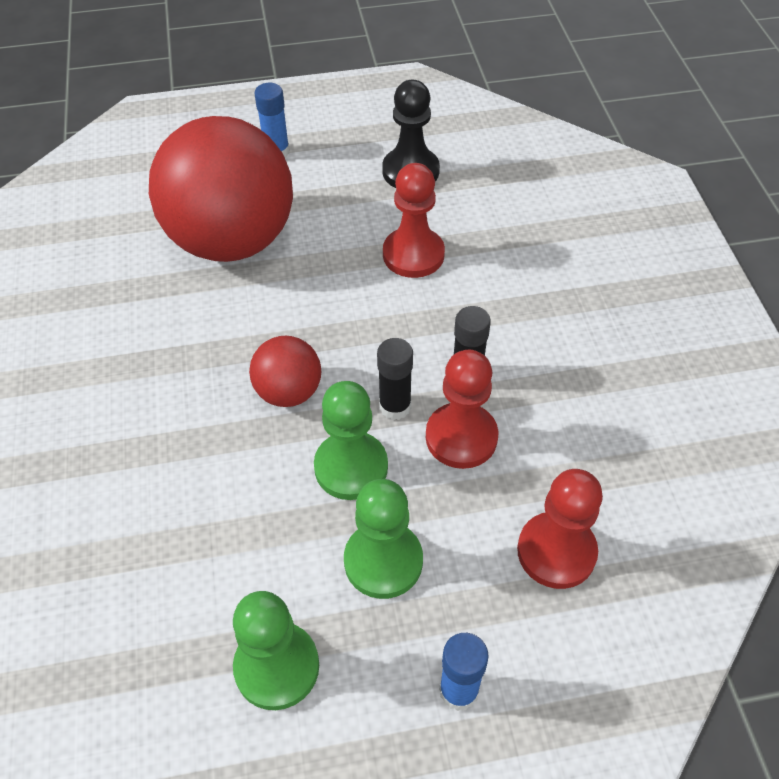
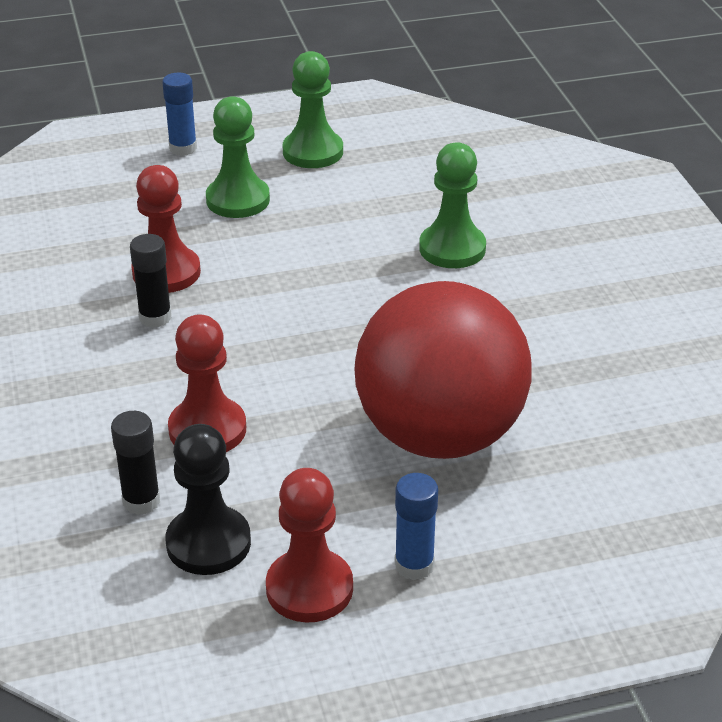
camera: 175 degrees right, 15 degrees down
(288, 392) = (336, 296): red ball -> none
(351, 467) = (269, 249): green pawn -> green pawn (452, 248)
(395, 406) = (229, 291): black glue stick -> black glue stick (141, 501)
(556, 552) = (96, 210): red pawn -> red pawn (309, 588)

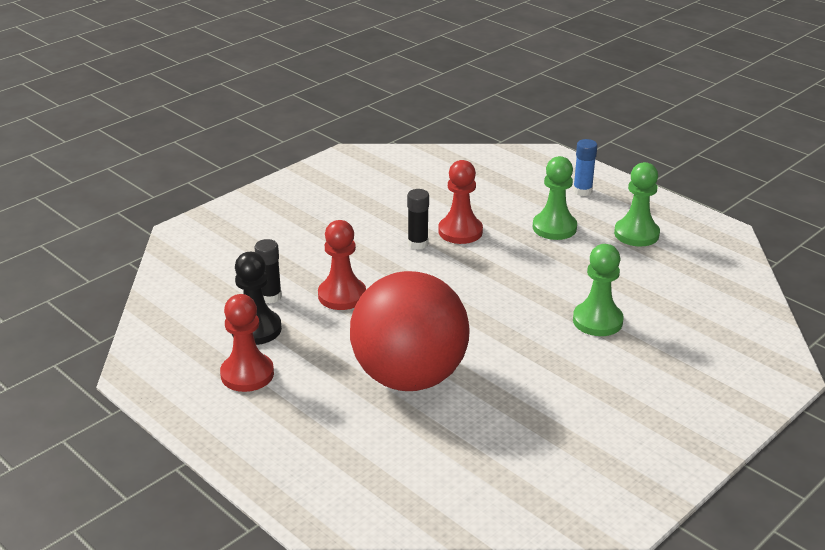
camera: 60 degrees right, 5 degrees down
(414, 565) = (291, 404): blue glue stick -> none

